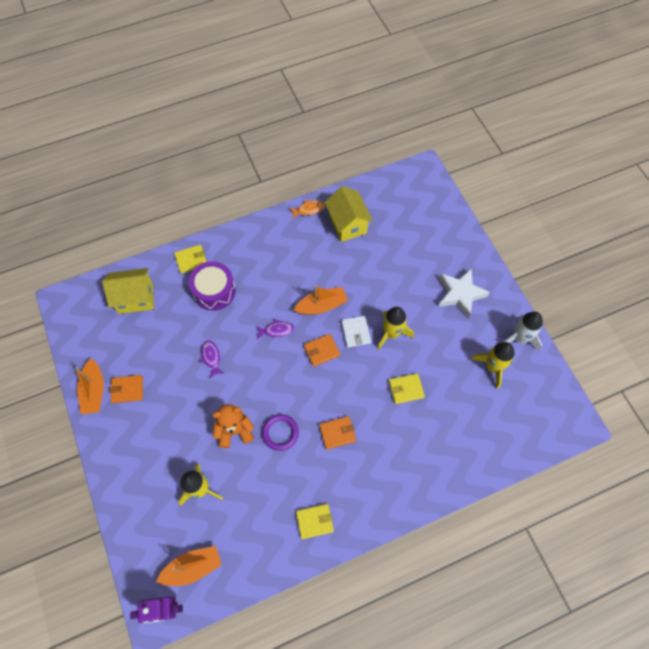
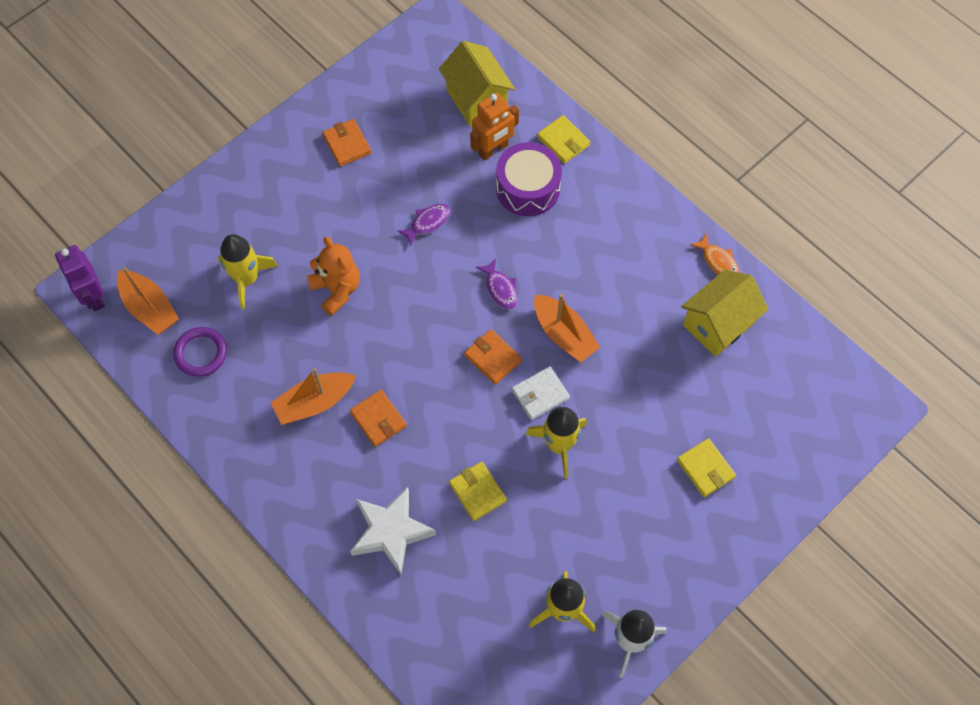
camera: 70 degrees right, 0 degrees up
(94, 391) = (331, 109): orange boat -> orange boat (314, 402)
(177, 301) = (493, 149): none -> orange robot
(280, 433) = (353, 346): purple ring -> purple ring (201, 353)
(314, 521) = (248, 431): yellow wallet -> yellow wallet (705, 469)
(460, 294) = (669, 528): white star -> white star (391, 532)

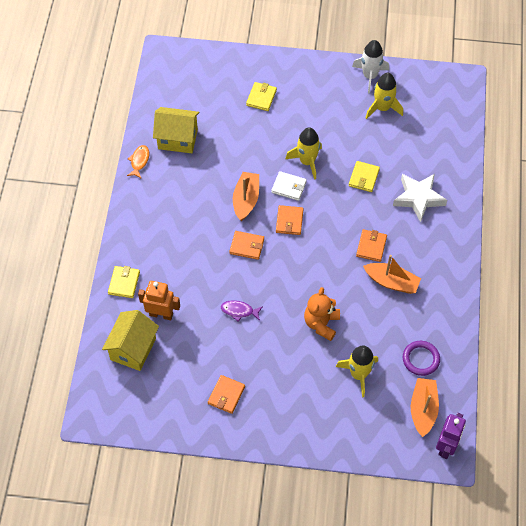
camera: 130 degrees left, 5 degrees down
(500, 289) = (247, 246): purple fish -> orange wallet
(528, 188) = (172, 278): purple drum -> none

